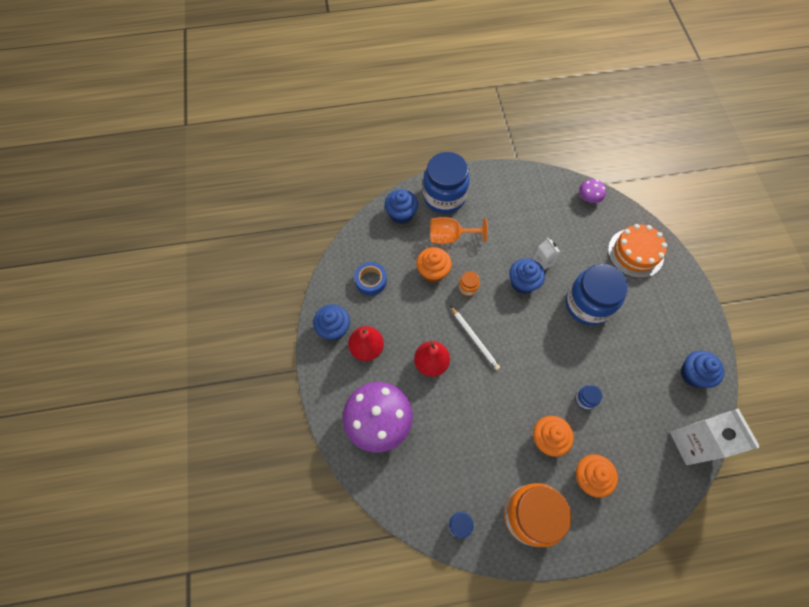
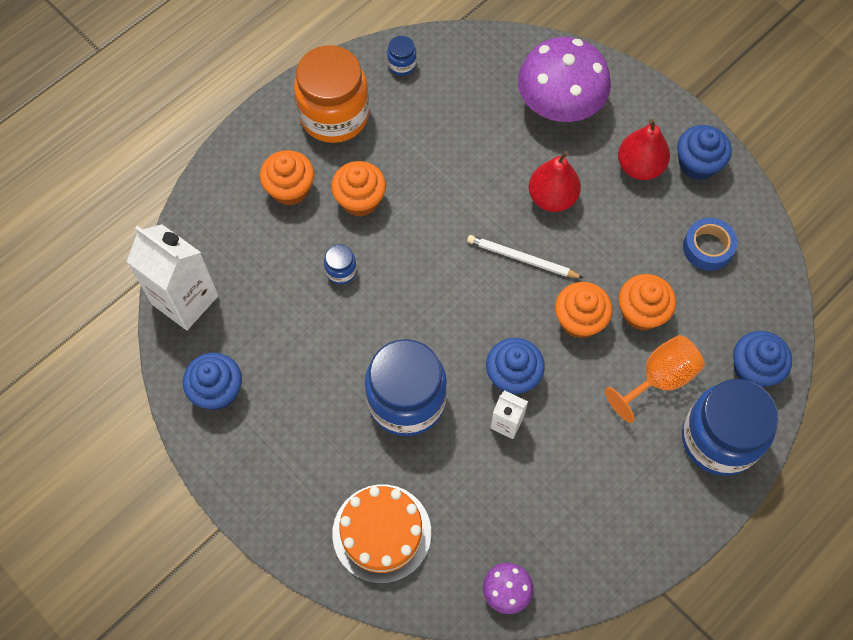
camera: 145 degrees right, 0 degrees up
(468, 287) = (579, 320): orange jar -> orange cupcake

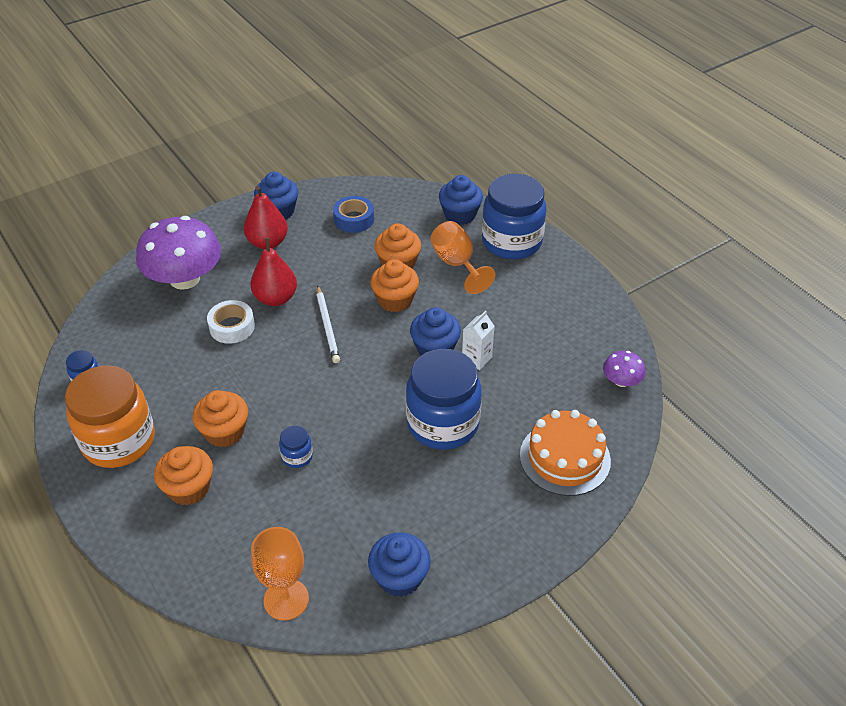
camera: 80 degrees left, 20 degrees down
(185, 299) = (286, 599): white carton -> orange goblet
(499, 167) = (232, 327): none -> white tape
(522, 259) = (327, 326): white pencil -> white pencil turned 45 degrees counterclockwise

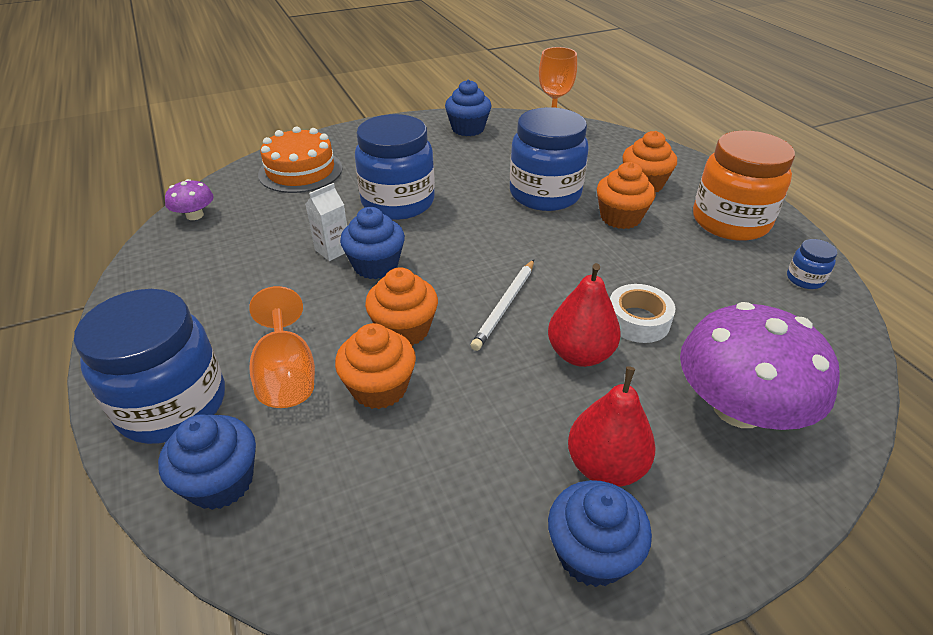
camera: 170 degrees left, 5 degrees down
(297, 456) = (545, 194): blue jar -> blue jar, size x2.38
(327, 326) = (505, 306): white pencil -> white pencil turned 150 degrees counterclockwise
(354, 219) = (432, 502): blue tape -> none

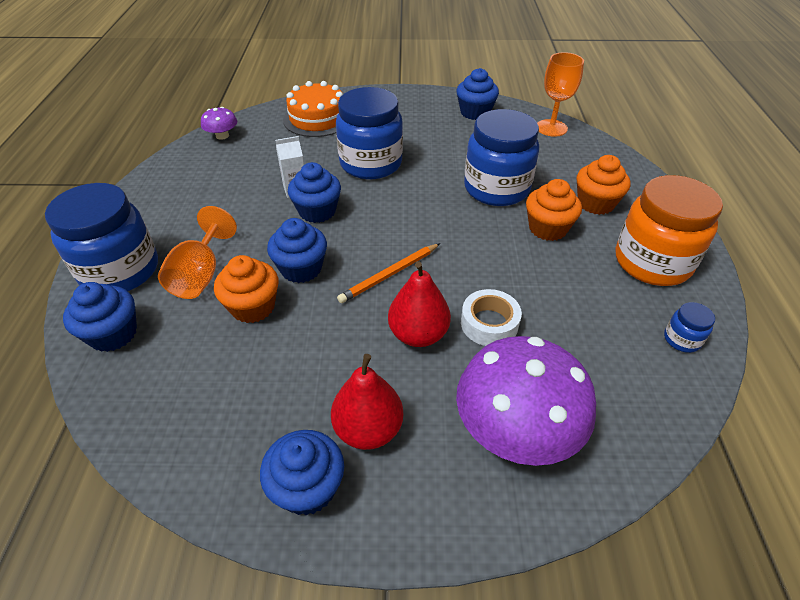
camera: 25 degrees right, 5 degrees up
(404, 330) = (301, 268): orange cupcake -> blue cupcake
(505, 306) = (389, 275): white pencil -> orange pencil

